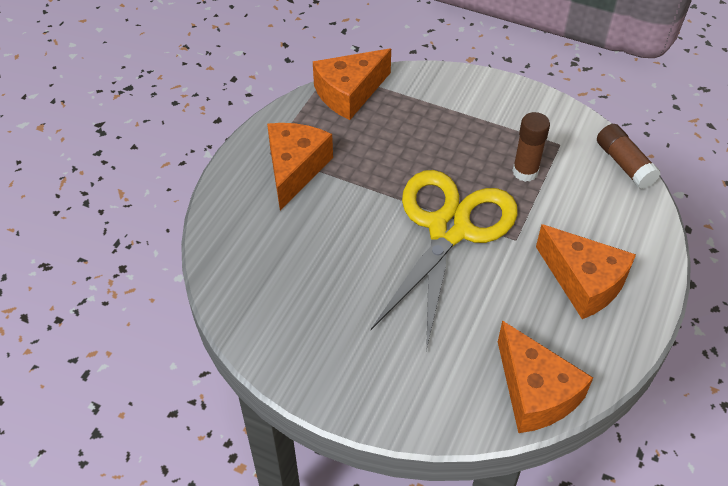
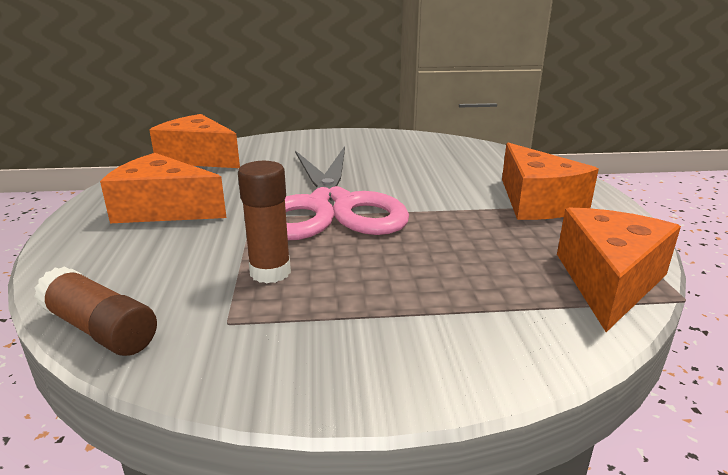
camera: 150 degrees right, 25 degrees down
(449, 229) = (331, 206): yellow scissors -> pink scissors

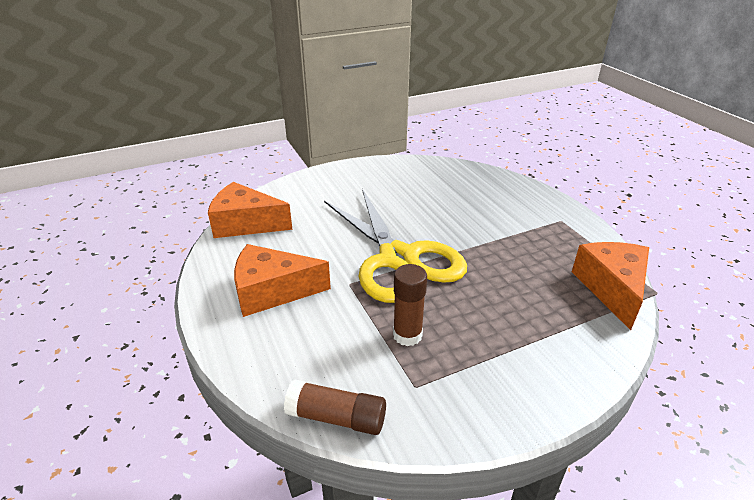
camera: 20 degrees left, 10 degrees up
(331, 206) = (398, 258): pink scissors -> yellow scissors
(537, 202) = (532, 223): orange cheese -> none

